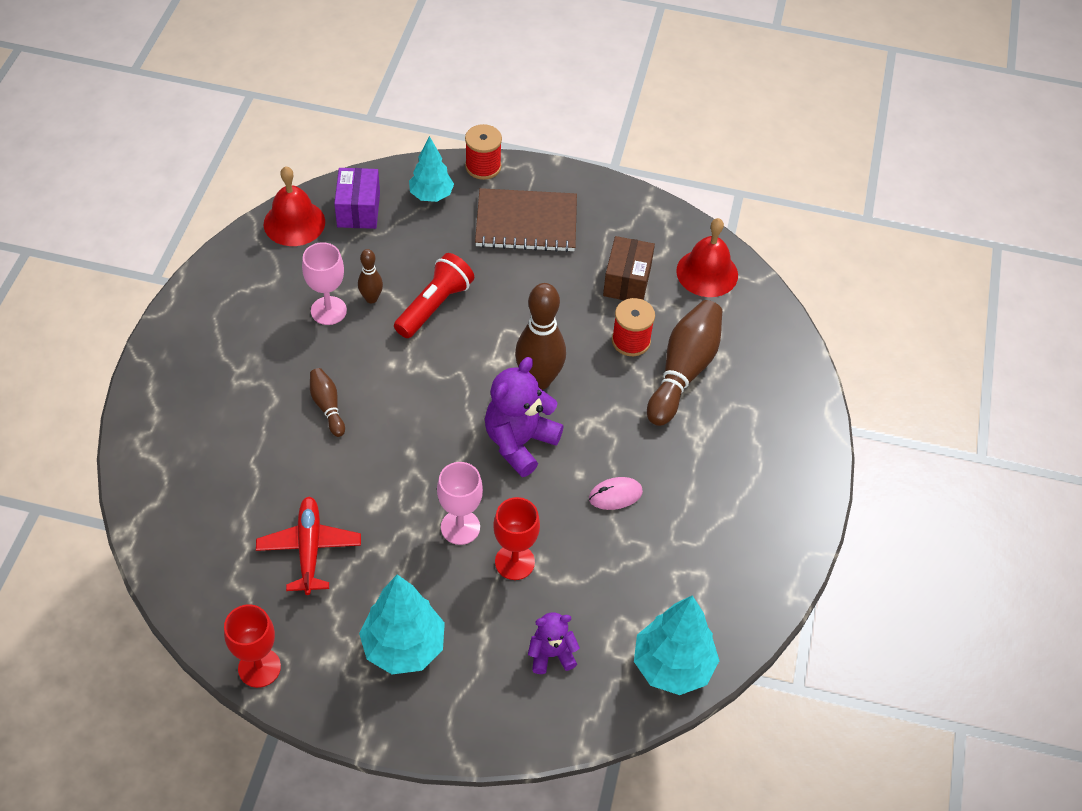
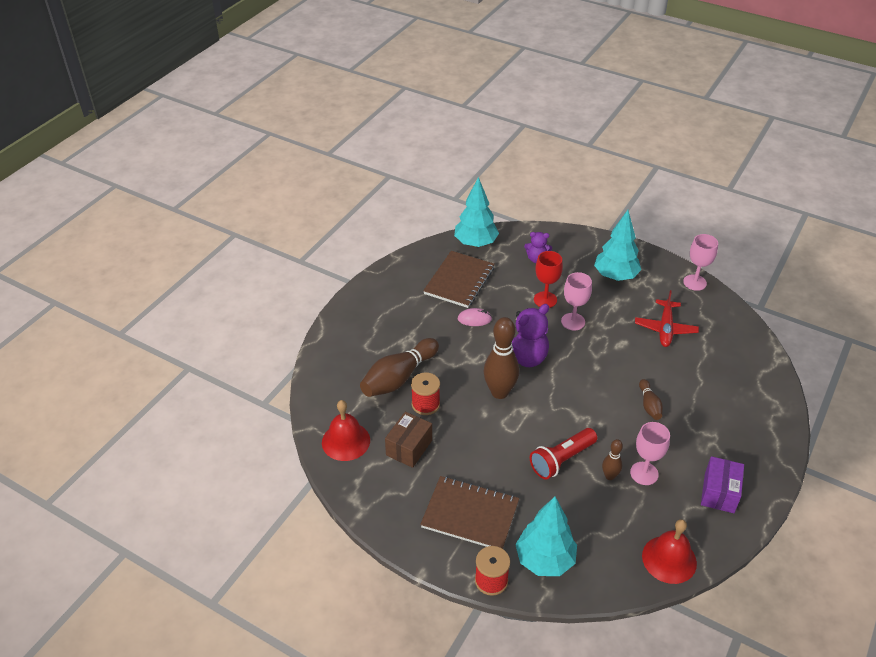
camera: 160 degrees left, 10 degrees down
(259, 667) = (694, 282): red goblet -> pink goblet
(358, 210) = (611, 559): purple box -> purple box (719, 493)
(431, 195) = (544, 560): turquoise tree -> turquoise tree, size x1.51
(668, 568) = (459, 281): none -> brown notebook

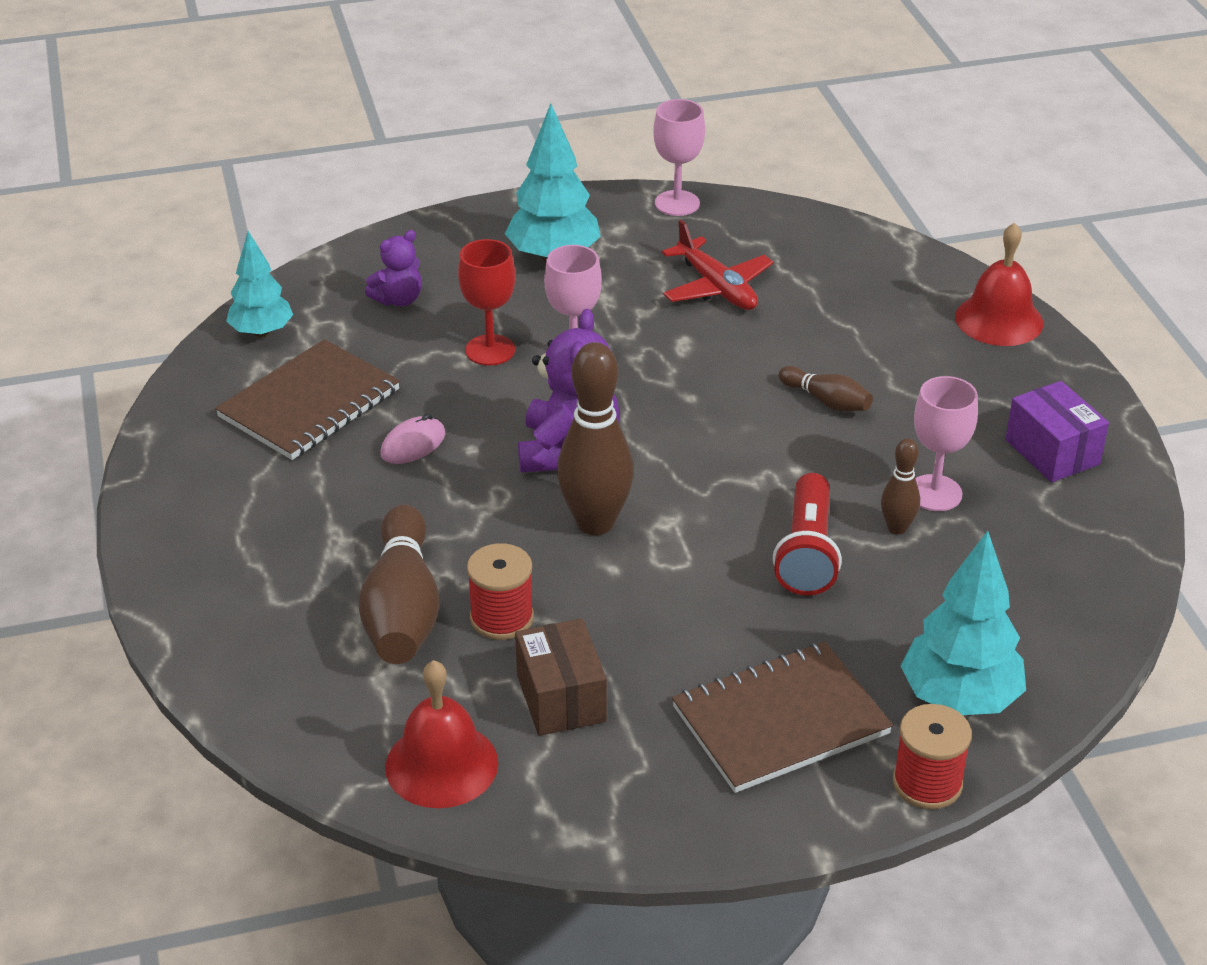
camera: 45 degrees left, 5 degrees down
(459, 281) = (309, 403): brown notebook -> brown notebook turned 60 degrees clockwise
(475, 243) = (261, 332): turquoise tree -> turquoise tree, size x0.66
(669, 559) = (1102, 576): red bell -> red bell (999, 320)

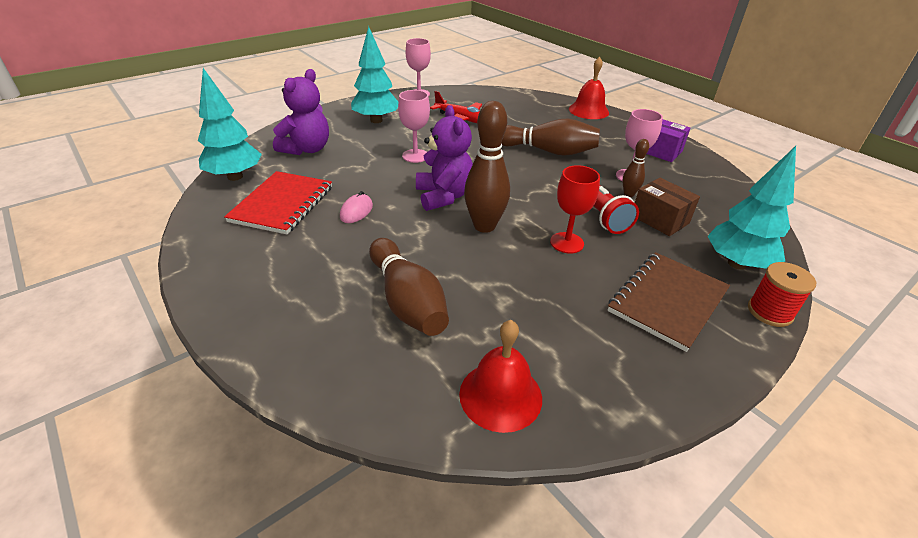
camera: 25 degrees left, 0 degrees up
(261, 332) = (235, 177): turquoise tree -> turquoise tree, size x1.51
(309, 403) = (282, 204): brown notebook -> red notebook
(398, 299) = (307, 149): purple teddy bear -> purple teddy bear, size x1.74
(490, 350) = (370, 161): red goblet -> red goblet (567, 243)
(501, 618) = (471, 289): red spool -> none
(561, 698) = (541, 326): brown box -> brown box (660, 219)
(827, 401) = (548, 151): brown bowling pin -> brown bowling pin, size x1.94

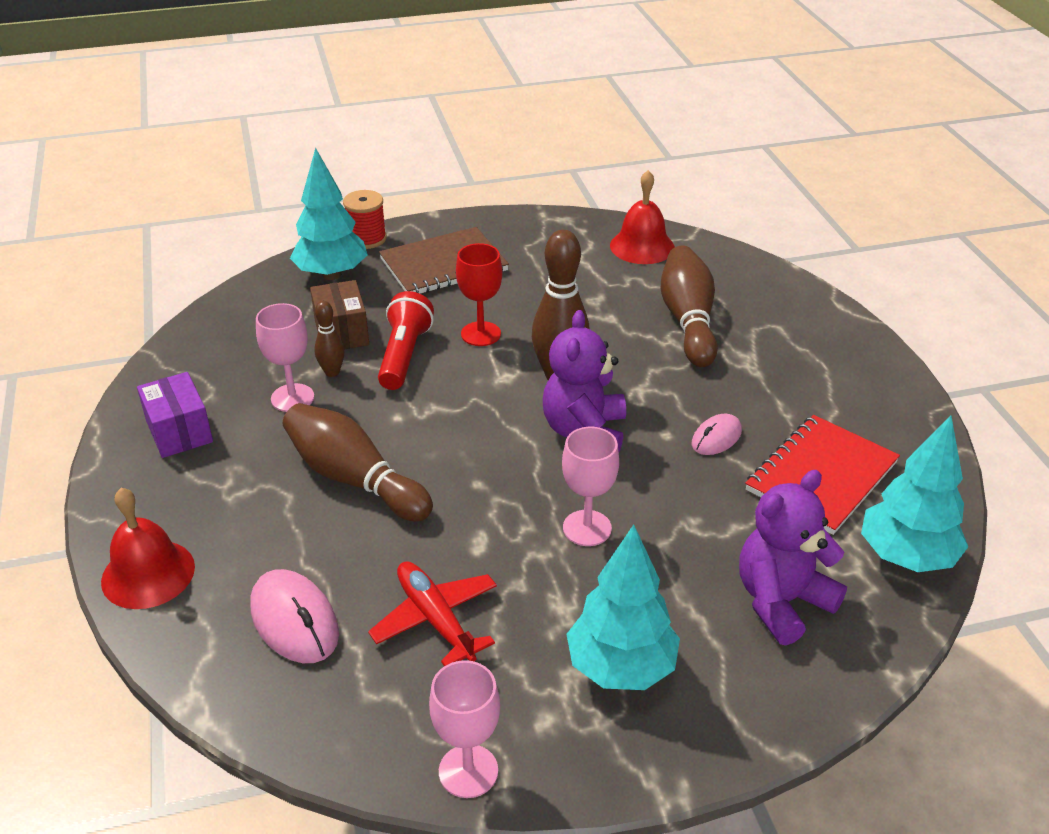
camera: 155 degrees left, 0 degrees up
(516, 110) = (294, 621): none -> pink mouse

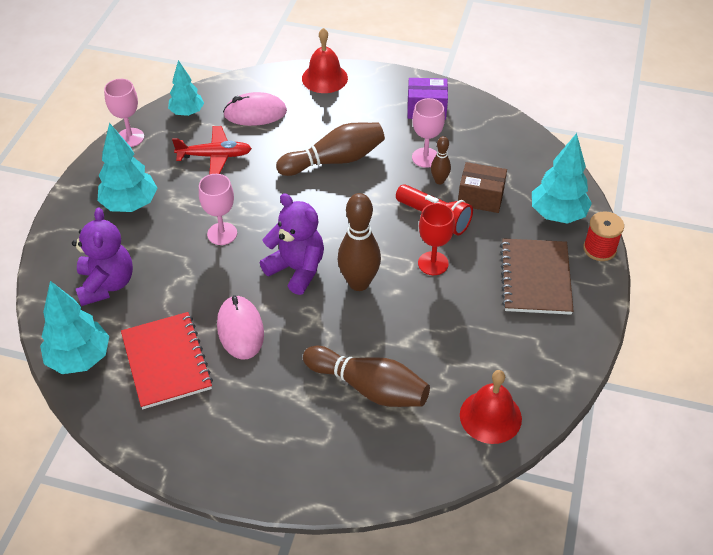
camera: 120 degrees right, 10 degrees up
(347, 721) = (187, 113): none -> turquoise tree
(716, 438) = (240, 330): pink mouse -> pink mouse, size x1.64

